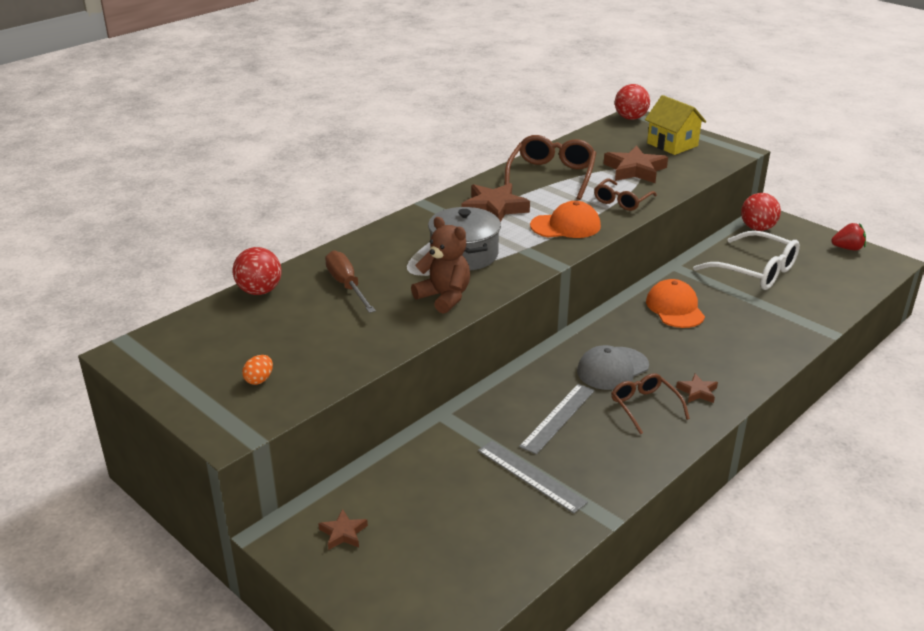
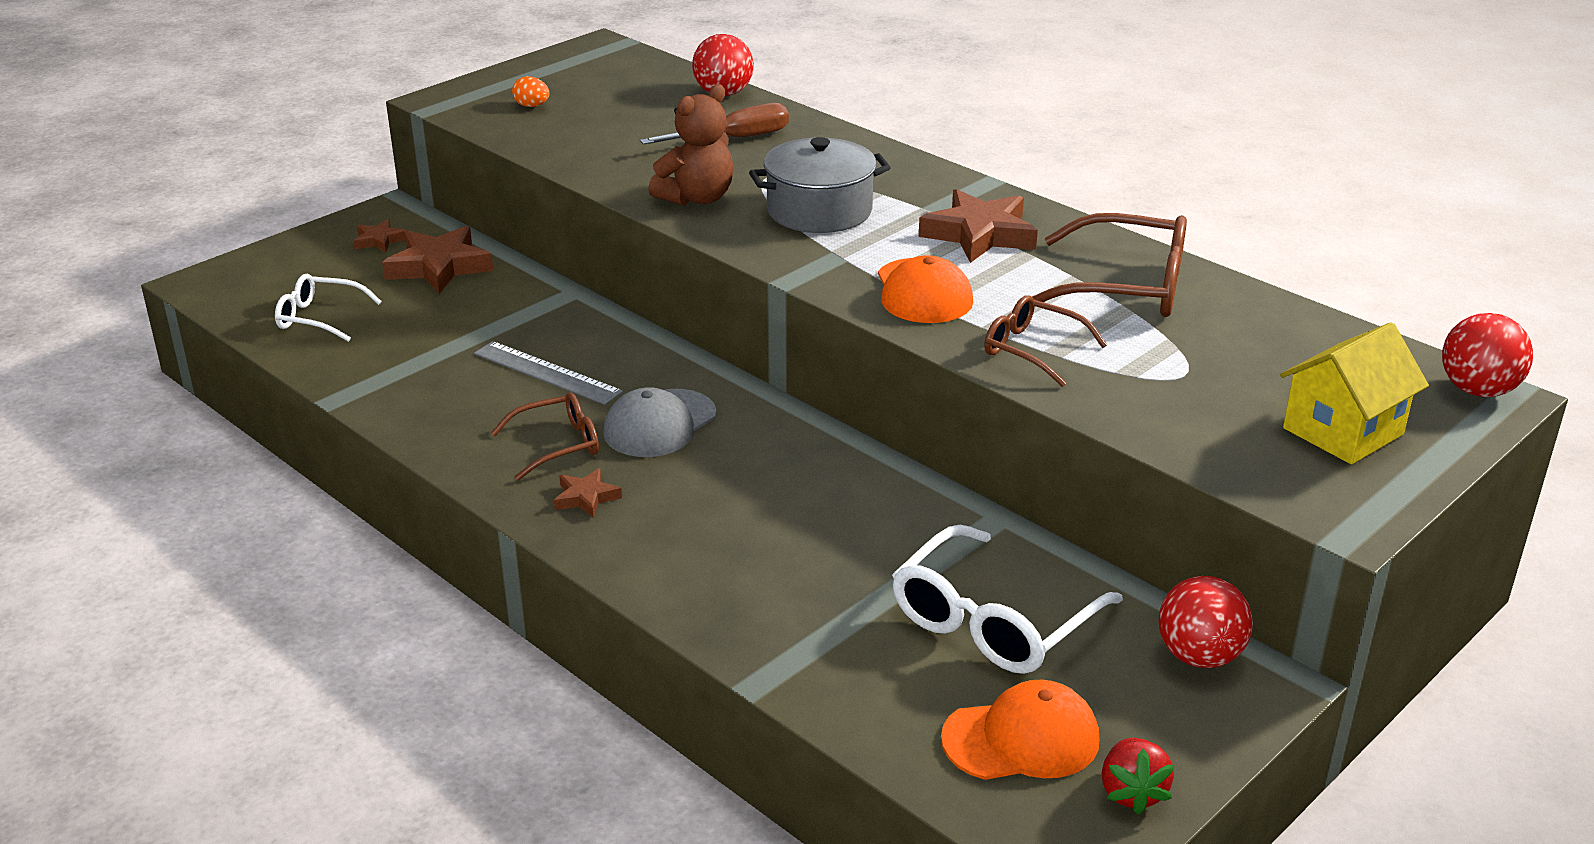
camera: 90 degrees right, 0 degrees up
(485, 549) = (320, 318): none -> white glasses
(531, 476) = (433, 349): grey ruler -> none
(612, 369) = (659, 424): grey cap -> grey cap turned 105 degrees counterclockwise
(634, 170) = (1183, 374): brown star -> brown star (439, 267)
(675, 308) = (840, 502): orange cap -> orange cap (1021, 739)

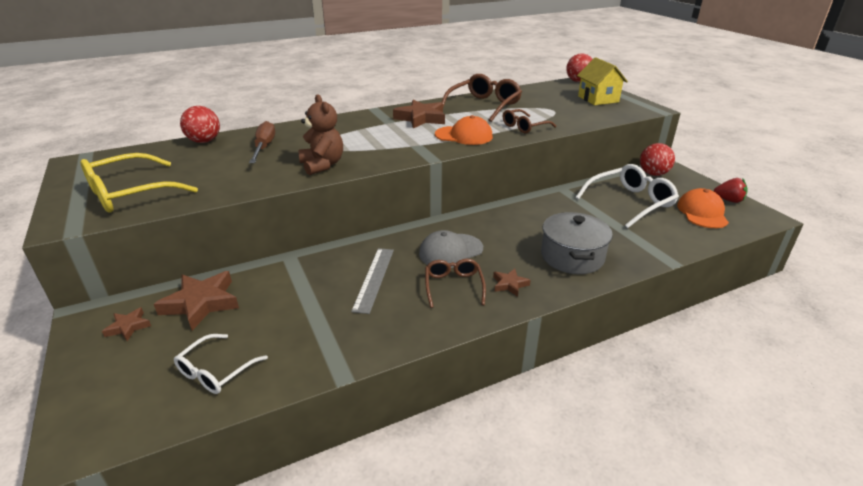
camera: 70 degrees left, 0 degrees up
(532, 106) = (131, 193): orange egg -> yellow glasses
(547, 373) = (374, 278): grey ruler -> grey ruler turned 45 degrees counterclockwise
(659, 424) = (450, 251): grey cap -> grey cap turned 90 degrees clockwise
(819, 211) = (368, 142): grey pot -> grey pot (572, 256)
(994, 620) = (629, 203): white glasses -> white glasses turned 90 degrees counterclockwise

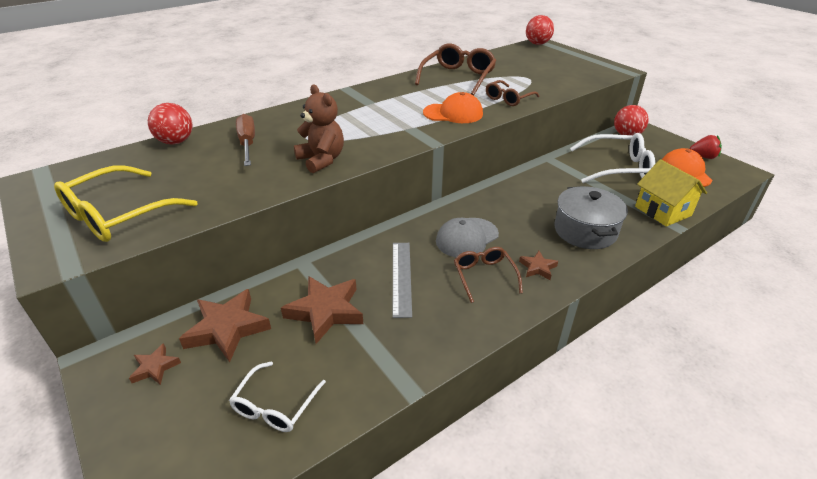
camera: 10 degrees left, 5 degrees up
(421, 118) = (400, 96): brown star -> brown star (325, 311)
(598, 99) = (565, 62): yellow house -> yellow house (663, 211)
(629, 203) = (616, 168): white glasses -> white glasses turned 45 degrees clockwise

